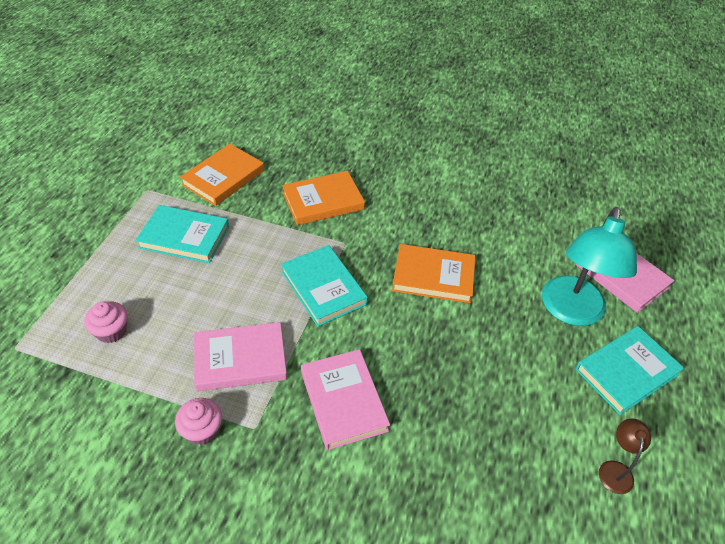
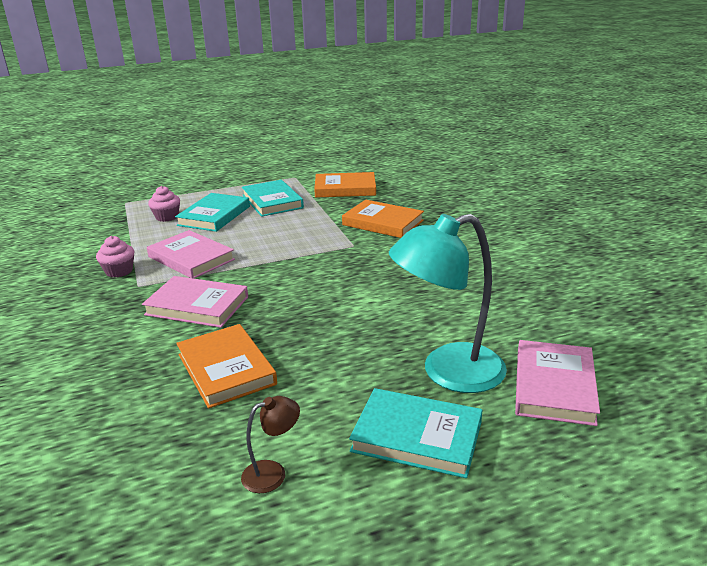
camera: 55 degrees right, 20 degrees down
(323, 288) = (296, 257): turquoise book -> turquoise book (214, 216)
(343, 401) = (197, 306): pink book -> pink book turned 75 degrees clockwise
(433, 276) = (377, 290): orange book -> orange book (226, 369)

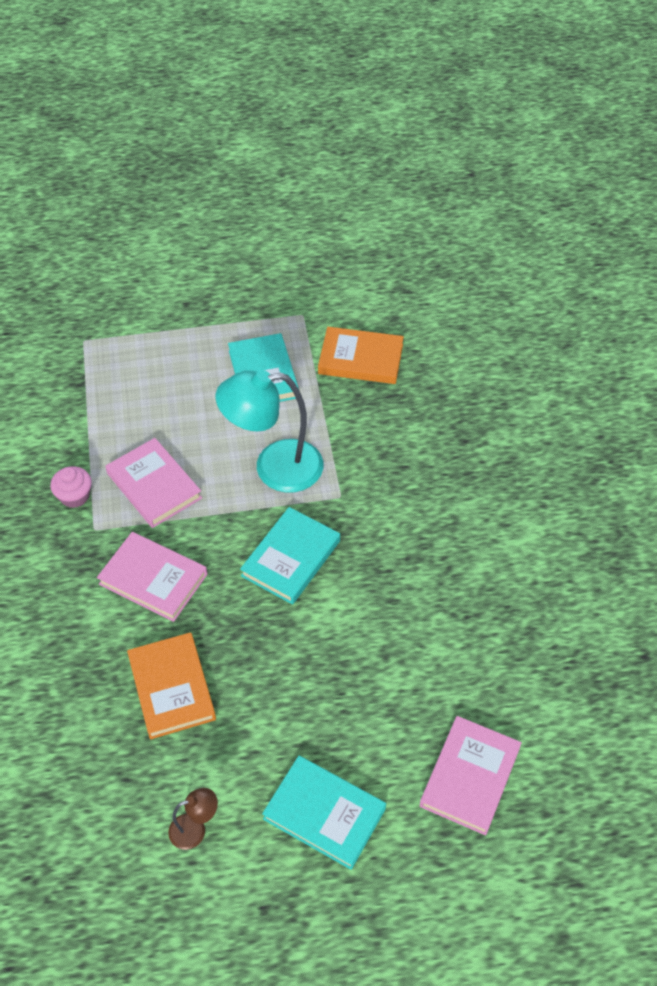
camera: 10 degrees right, 25 degrees up
(167, 217) = (132, 387): pink cupcake -> none
(214, 216) = (189, 395): turquoise book -> turquoise book (291, 558)
(383, 223) = (387, 452): orange book -> none
(448, 372) = (378, 737): turquoise lamp -> turquoise lamp (274, 468)

